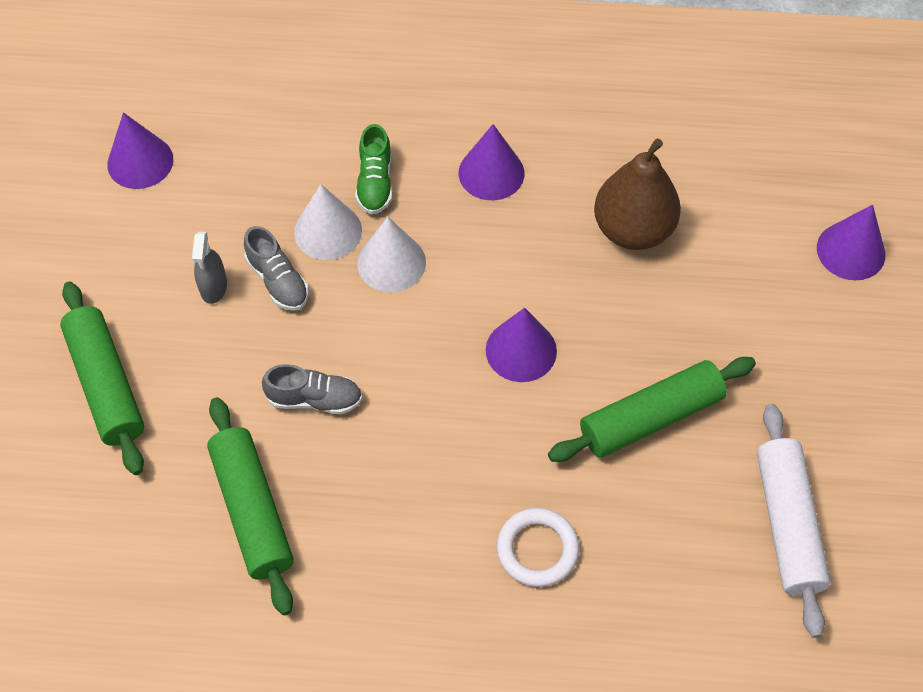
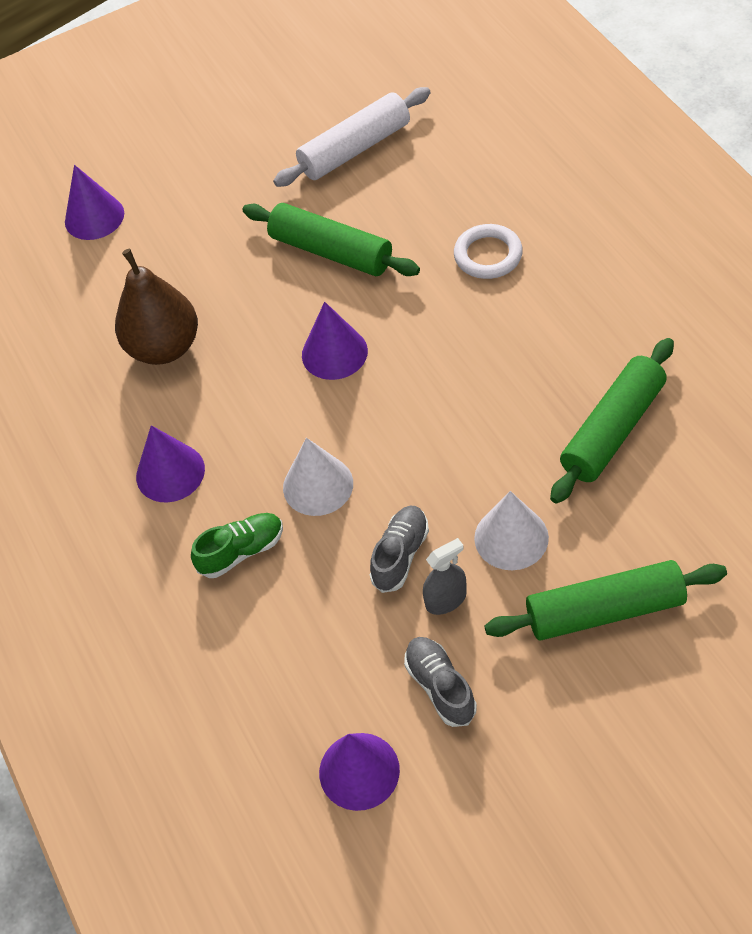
camera: 115 degrees left, 5 degrees down
(106, 384) = (604, 610): green rolling pin -> green rolling pin turned 45 degrees clockwise
(315, 399) = (488, 453): grey shoe -> grey shoe (440, 687)
(328, 231) = (321, 552): white cone -> white cone (511, 537)

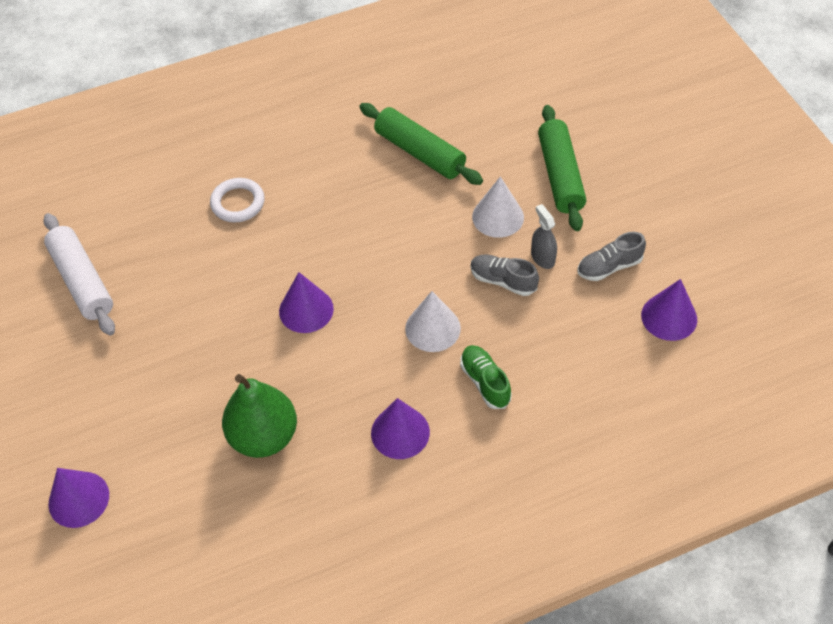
camera: 90 degrees left, 0 degrees up
(164, 347) = (264, 436): brown pear -> green pear
(331, 252) = (196, 306): green rolling pin -> none

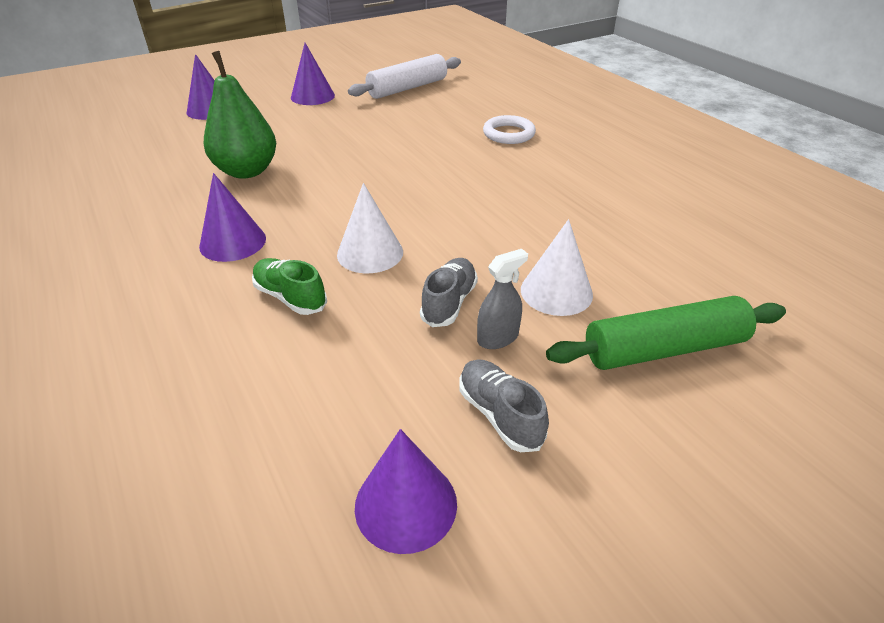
camera: 80 degrees right, 15 degrees down
(306, 310) = (389, 177): purple cone -> purple cone (312, 96)
(420, 152) = (632, 224): green rolling pin -> none
(485, 382) = (290, 297): green shoe -> green shoe turned 105 degrees counterclockwise

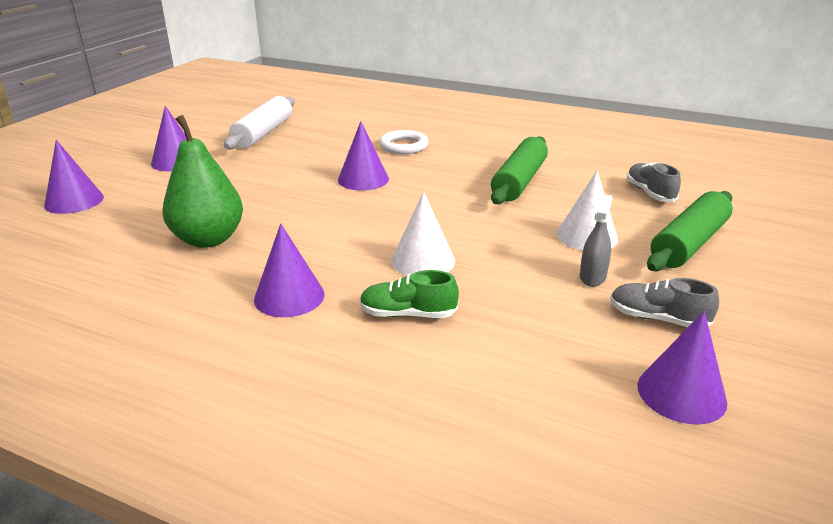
camera: 35 degrees left, 10 degrees down
(428, 156) = (363, 179): none -> purple cone
(449, 302) = (530, 269): grey shoe -> grey shoe (650, 193)
(570, 206) = (519, 181): none -> green rolling pin

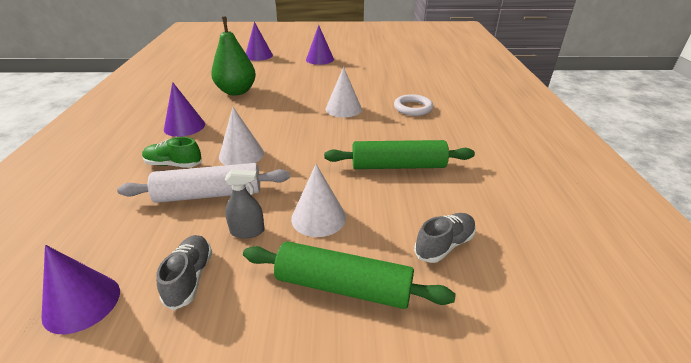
camera: 65 degrees right, 5 degrees up
(263, 133) = (381, 66): white rolling pin -> white rolling pin (209, 194)
(363, 179) = (343, 109): purple cone -> white cone
(408, 314) = (173, 164): green shoe -> green shoe turned 60 degrees counterclockwise

